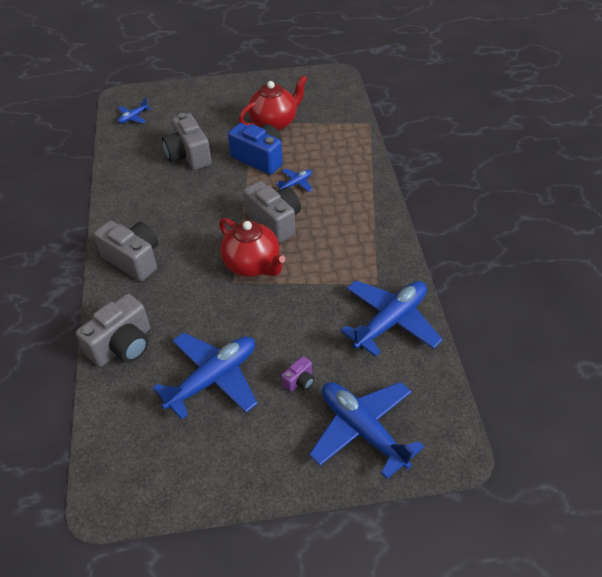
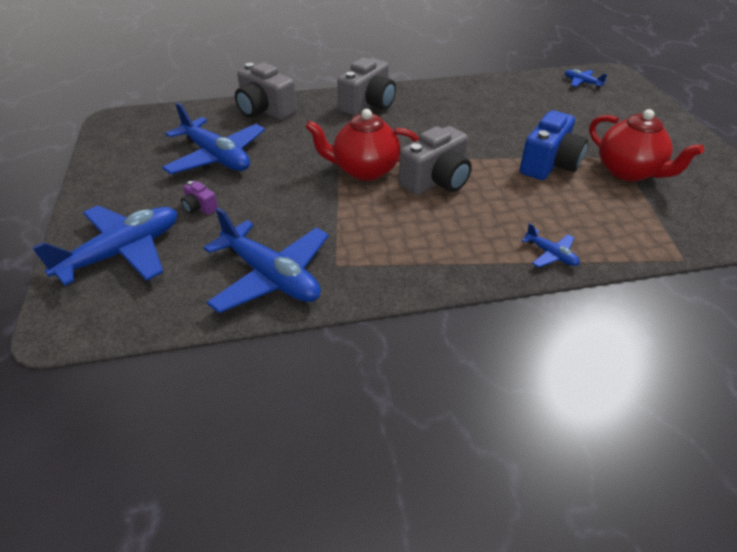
camera: 85 degrees right, 5 degrees down
(188, 155) = (533, 118): grey camera -> none
(253, 265) = (364, 170): red teapot -> red teapot turned 45 degrees clockwise
(296, 183) = (511, 194): blue plane -> blue plane (551, 254)

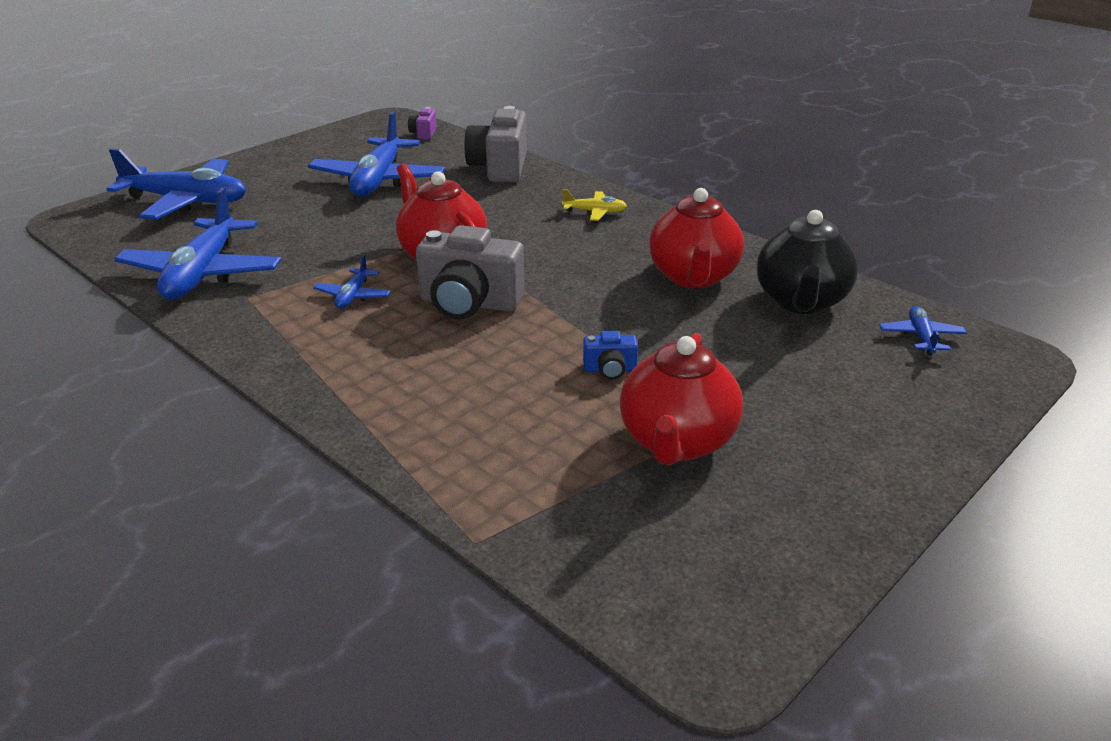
camera: 55 degrees right, 10 degrees down
(200, 207) = (283, 205): purple camera -> purple camera (423, 134)
(368, 105) = (595, 212): grey camera -> yellow plane
(476, 108) = (693, 277): none -> red teapot
(527, 93) = (801, 302): none -> black teapot
(549, 164) = (610, 369): blue camera -> blue camera, size x0.47
(551, 254) = (384, 423): blue plane -> blue plane (353, 296)

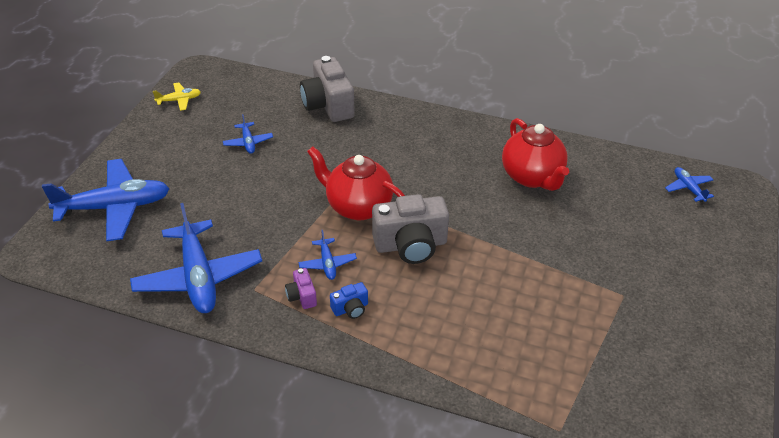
camera: 25 degrees left, 10 degrees up
(378, 180) = (248, 142): blue plane -> blue plane, size x0.46
(423, 134) = (241, 82): purple camera -> purple camera (302, 296)
(595, 212) = (428, 133): yellow plane -> yellow plane (179, 100)
(610, 369) = (538, 273): blue camera -> blue camera (350, 309)
(677, 442) = (614, 316): red teapot -> none
(801, 302) = (607, 179): black teapot -> none

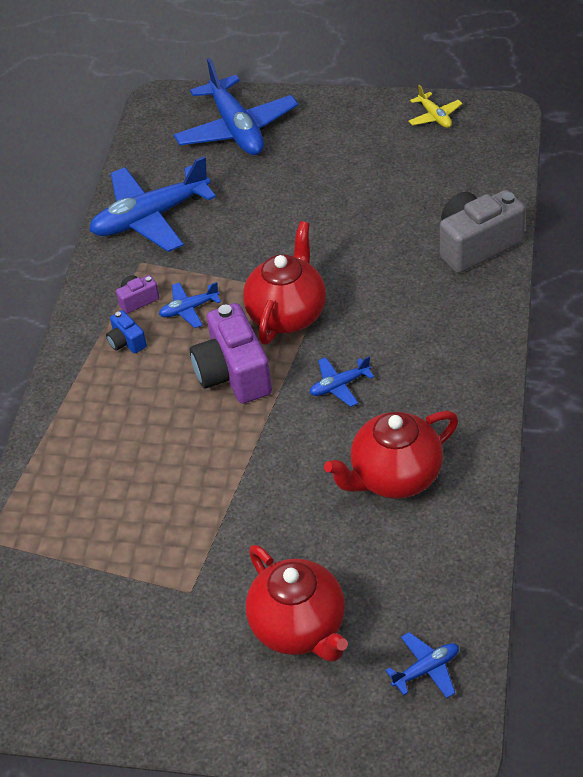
camera: 85 degrees right, 5 degrees up
(248, 142) = (375, 194): blue plane -> blue plane (339, 385)
(411, 245) = (233, 373): grey camera -> purple camera
(656, 240) = (300, 628): none -> red teapot

